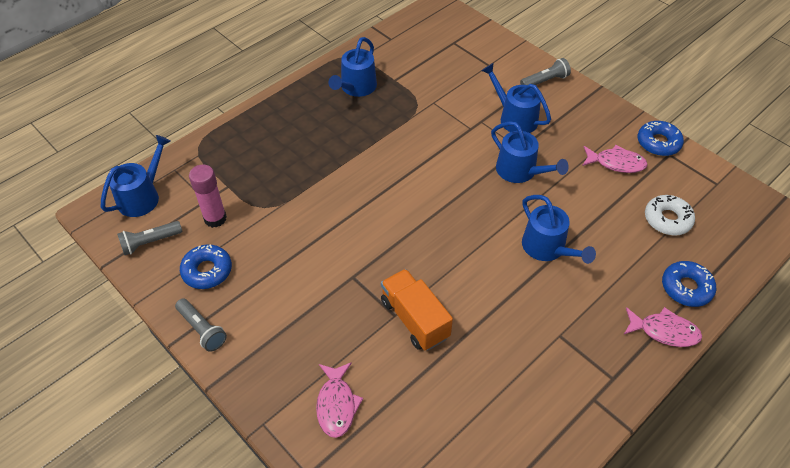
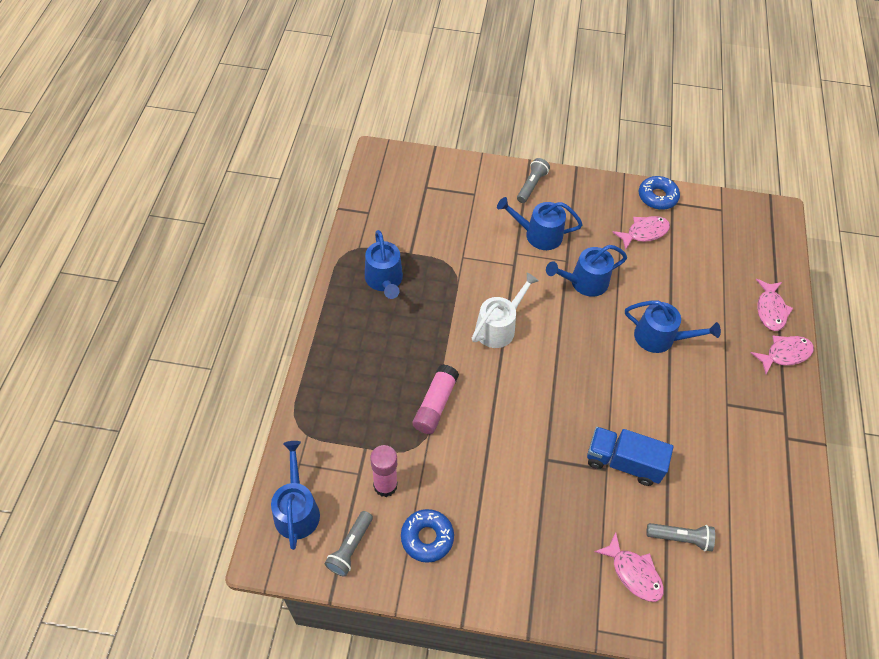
camera: 40 degrees left, 5 degrees up
(202, 329) = (475, 591): grey flashlight -> grey flashlight (680, 538)
(307, 188) = (435, 404): none -> pink glue stick
(412, 164) = (498, 327): none -> white watering can
(415, 319) = (623, 462): orange truck -> blue truck
(520, 171) = (584, 282): blue watering can -> blue watering can turned 150 degrees clockwise
(667, 219) = (715, 261): white donut -> none
(686, 288) = (770, 310): blue donut -> pink fish

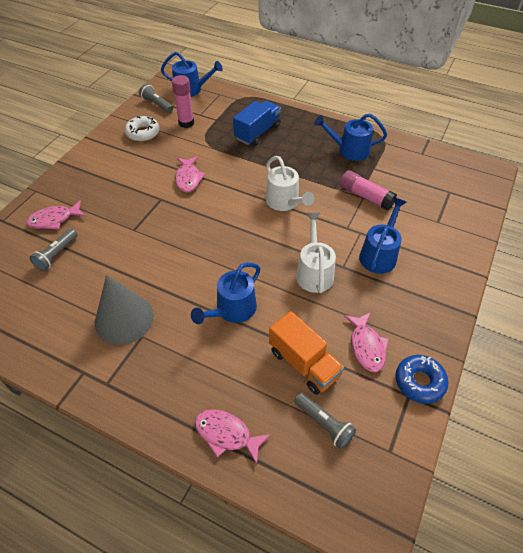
camera: 110 degrees right, 5 degrees down
(427, 538) = (143, 133): blue donut -> white donut
(435, 404) = (232, 154): pink glue stick -> pink glue stick (365, 196)
(531, 185) = (446, 267): grey flashlight -> grey flashlight (324, 424)
(584, 282) = (314, 272): blue watering can -> white watering can
(623, 462) = (133, 241): blue truck -> blue truck (257, 133)
(683, 272) = (304, 363): none -> orange truck
(718, 427) = (124, 319): none -> grey cone
(785, 354) = (167, 420): pink fish -> pink fish (188, 178)

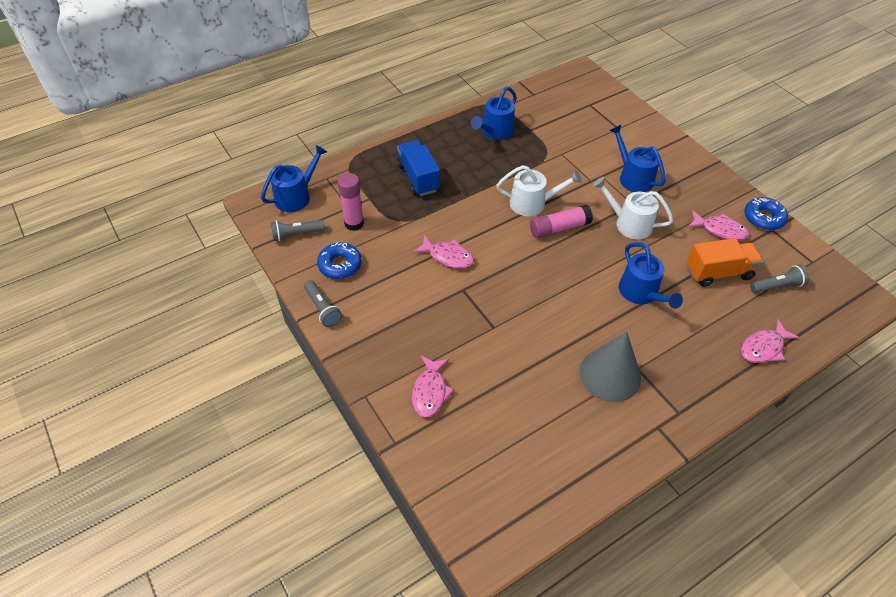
camera: 60 degrees left, 0 degrees up
(57, 254) = (488, 404): grey flashlight -> grey flashlight (323, 309)
(143, 133) = (340, 265): white donut -> blue donut
(365, 196) = (561, 152): pink glue stick -> pink glue stick (559, 228)

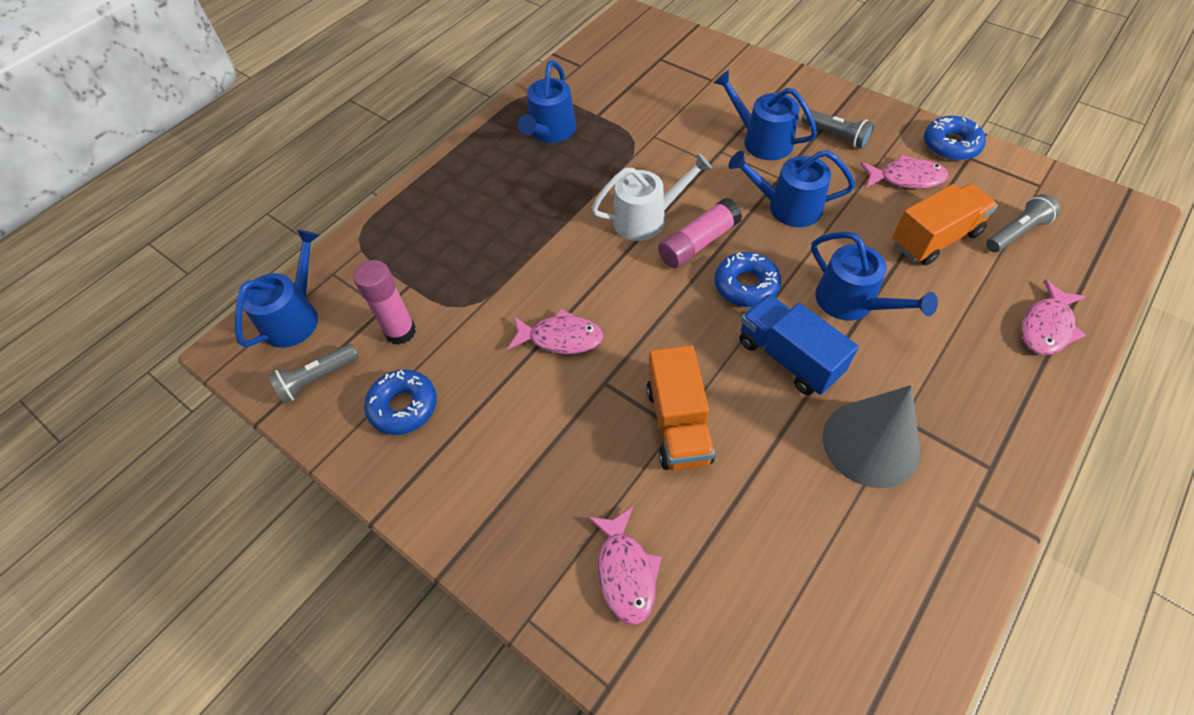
camera: 15 degrees left, 5 degrees up
(323, 309) = (403, 490): grey flashlight -> grey flashlight (836, 136)
(418, 178) = (469, 231): blue truck -> blue truck (788, 357)
(497, 326) = (678, 424): none -> orange truck
(577, 262) = (746, 285): none -> blue donut
(629, 224) = (788, 207): white watering can -> blue watering can

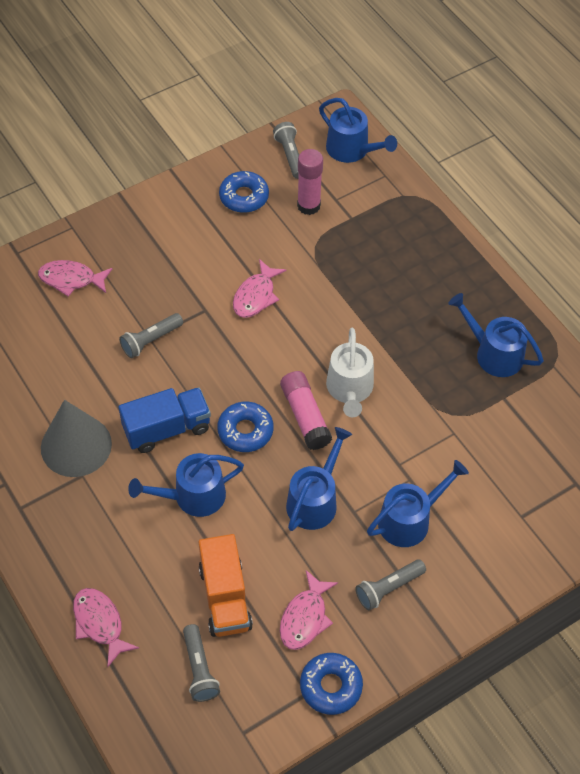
camera: 105 degrees right, 0 degrees up
(678, 424) = (151, 340): orange truck -> grey flashlight

